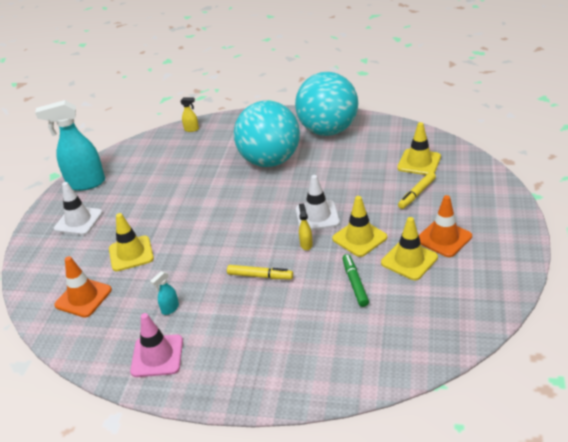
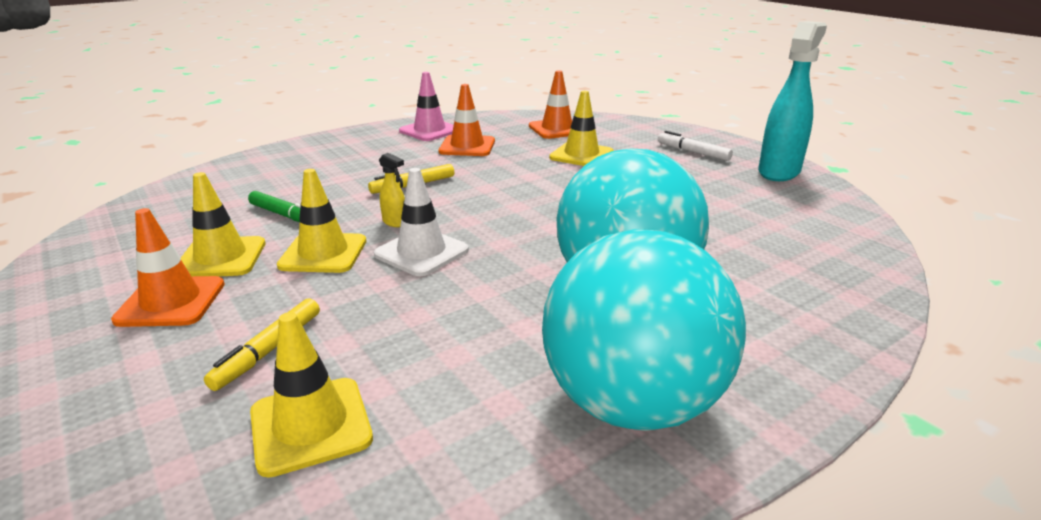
camera: 130 degrees right, 10 degrees down
(78, 221) = (693, 152): white traffic cone -> white marker
(170, 309) = (467, 146): turquoise spray bottle -> orange traffic cone
(192, 129) = (862, 275): yellow spray bottle -> none
(416, 194) = (268, 350): yellow marker -> yellow marker turned 150 degrees counterclockwise

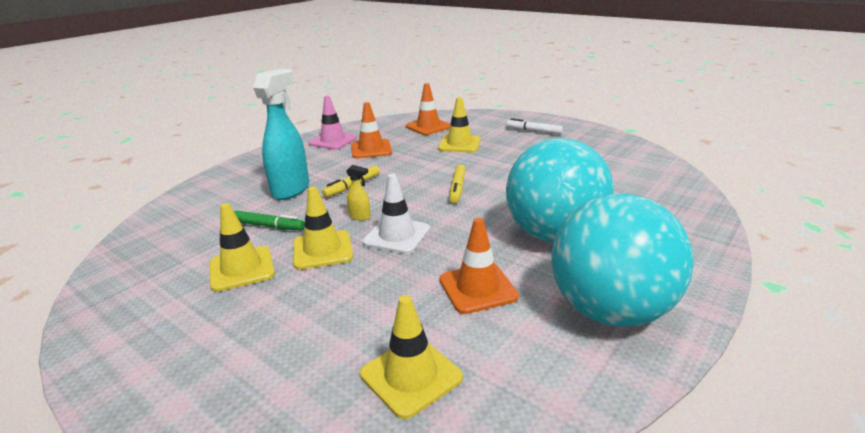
camera: 15 degrees left, 0 degrees up
(171, 302) = (228, 311): orange traffic cone -> orange traffic cone (478, 288)
(268, 350) = (337, 331): yellow marker -> yellow marker (457, 188)
(779, 172) = (597, 137): turquoise spray bottle -> turquoise spray bottle (291, 190)

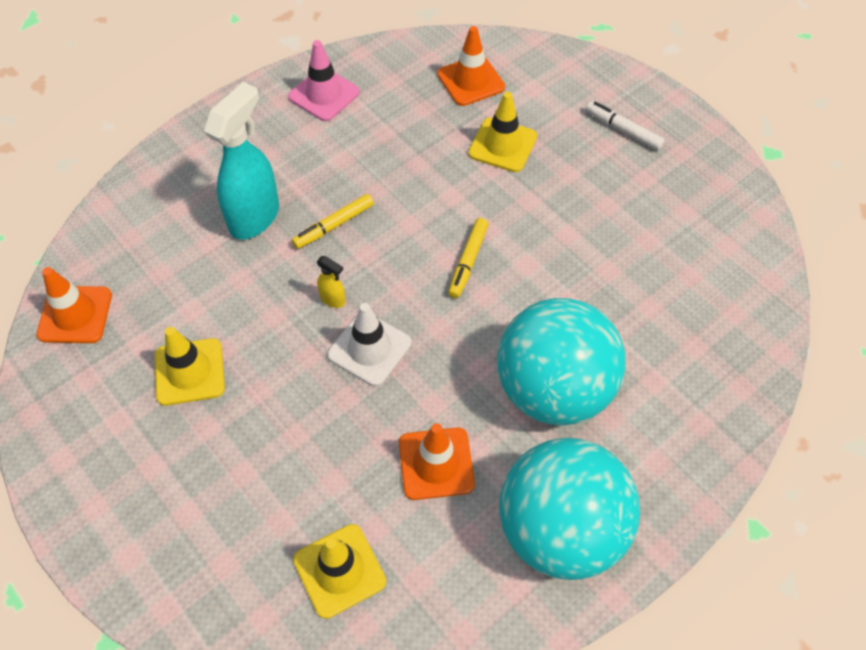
camera: 10 degrees right, 30 degrees up
(268, 226) = (222, 294): green marker -> none
(322, 250) = (280, 357): yellow traffic cone -> none
(371, 149) = (374, 132): orange traffic cone -> orange traffic cone (75, 315)

